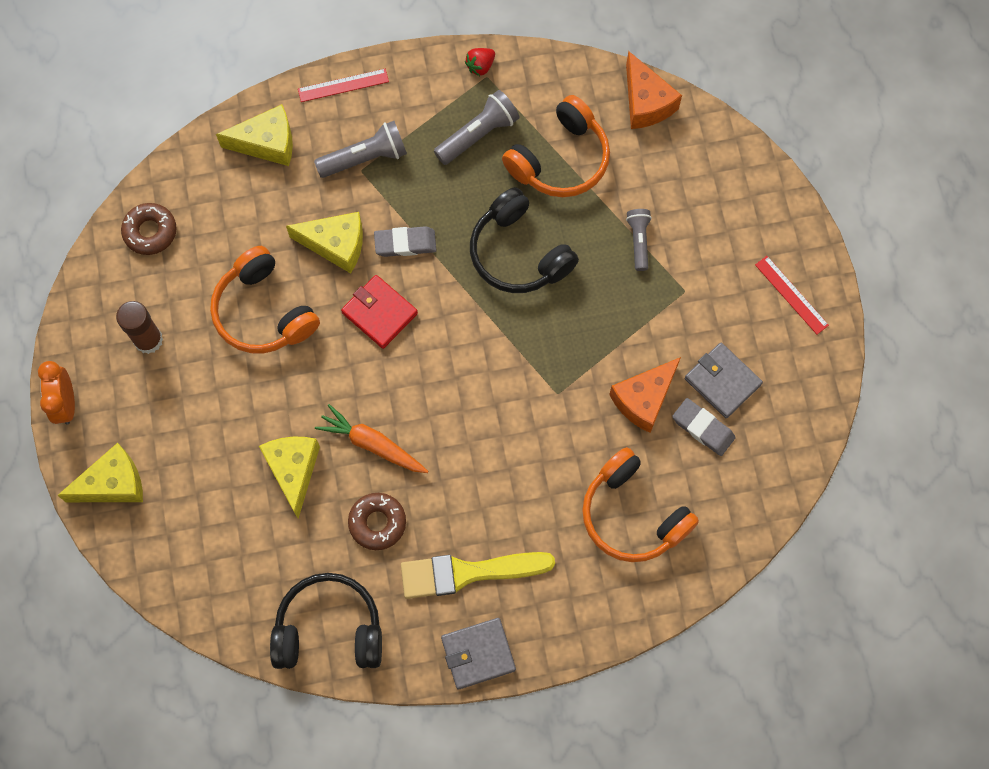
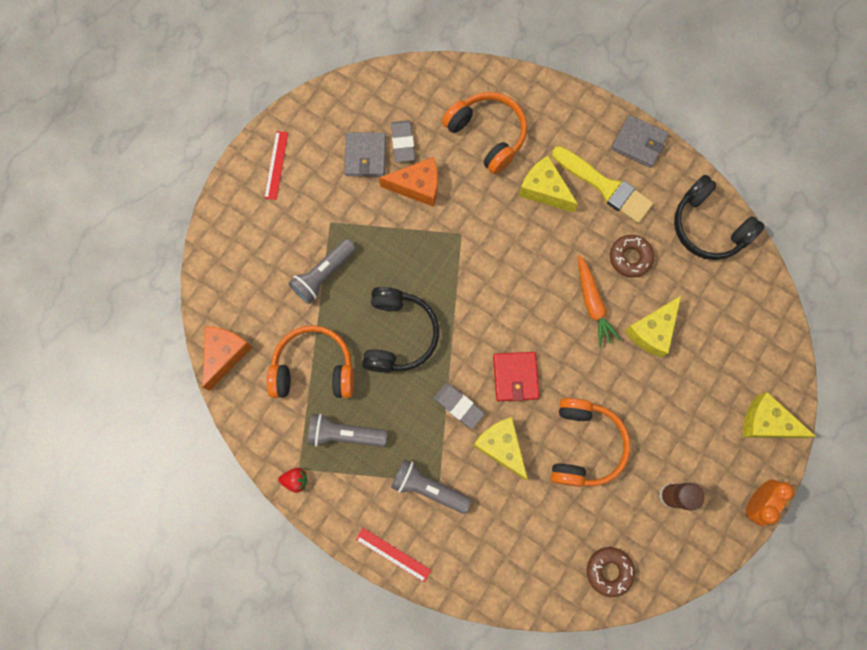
camera: 135 degrees left, 5 degrees up
(267, 143) = (480, 561): yellow cheese -> yellow cheese (544, 190)
(632, 514) = (487, 135): orange headphones -> orange headphones turned 45 degrees counterclockwise
(638, 241) = (324, 275): grey flashlight -> grey flashlight, size x1.52

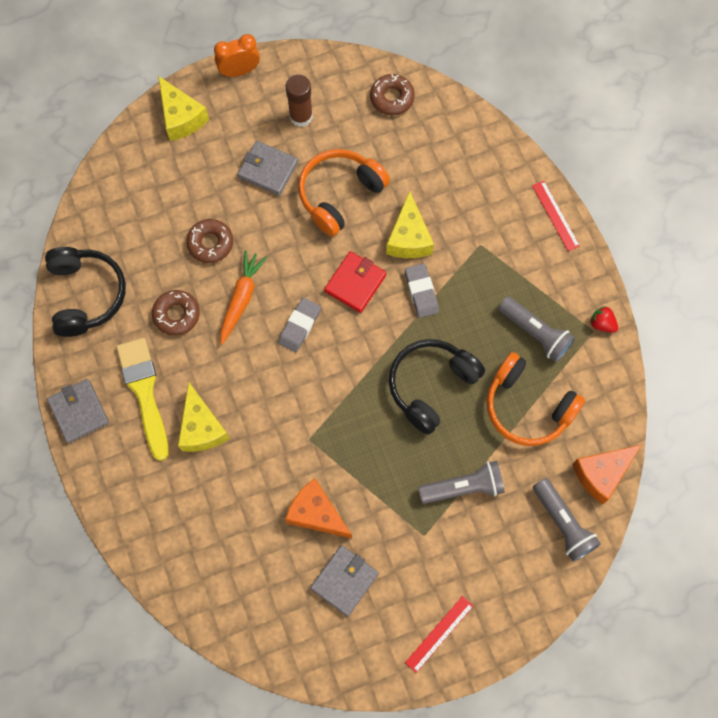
camera: 145 degrees left, 5 degrees down
(403, 142) = (298, 569): grey eraser -> grey eraser (299, 326)
(428, 488) = (492, 245): grey flashlight -> grey flashlight (563, 523)
(487, 135) = (212, 519): orange headphones -> none
(652, 331) = (210, 243): yellow cheese -> brown donut
(658, 426) = (268, 169): none -> grey wallet

